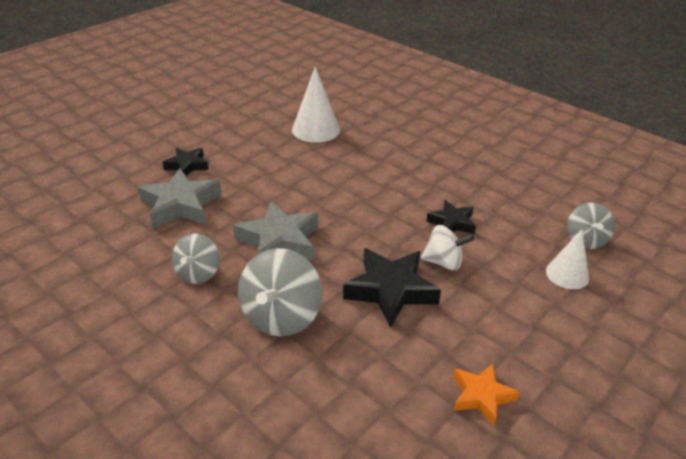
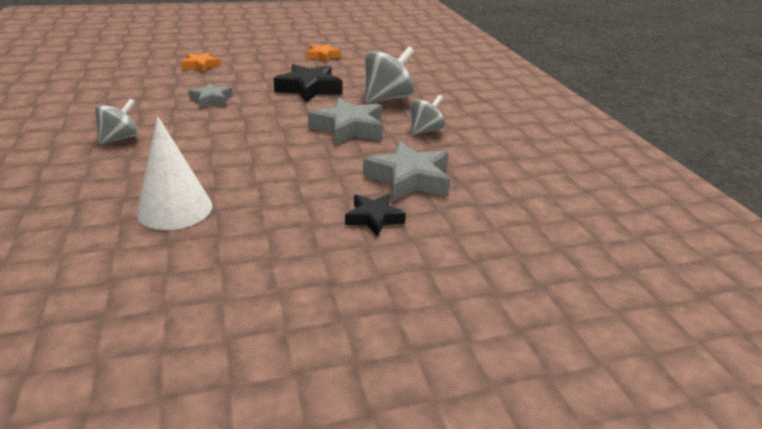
camera: 150 degrees left, 5 degrees down
(444, 262) = (256, 88): white spinning top -> none
(452, 223) = (211, 100): black star -> grey star
(567, 274) = (200, 66): white cone -> orange star
(585, 240) = (154, 70): grey spinning top -> grey spinning top (120, 138)

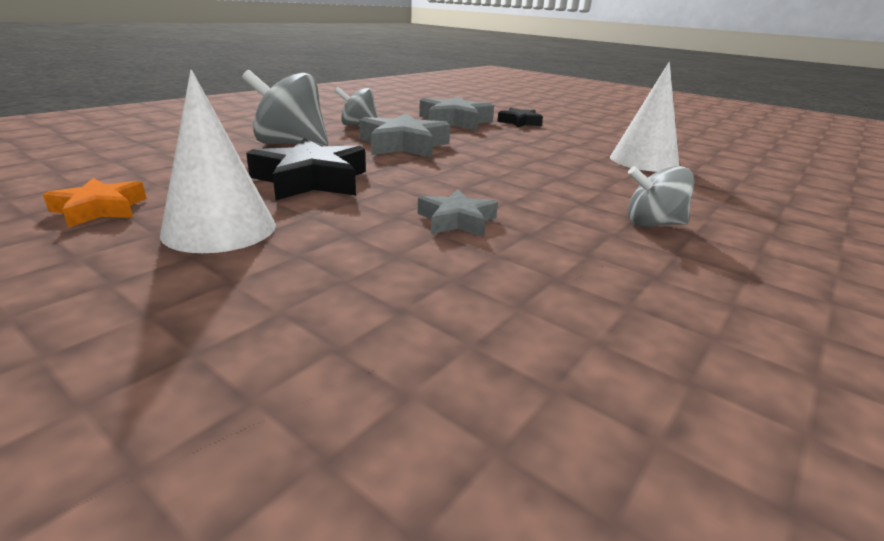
camera: 125 degrees left, 5 degrees down
(200, 66) = (306, 305): orange star -> none
(275, 66) = (219, 229): none -> white cone

